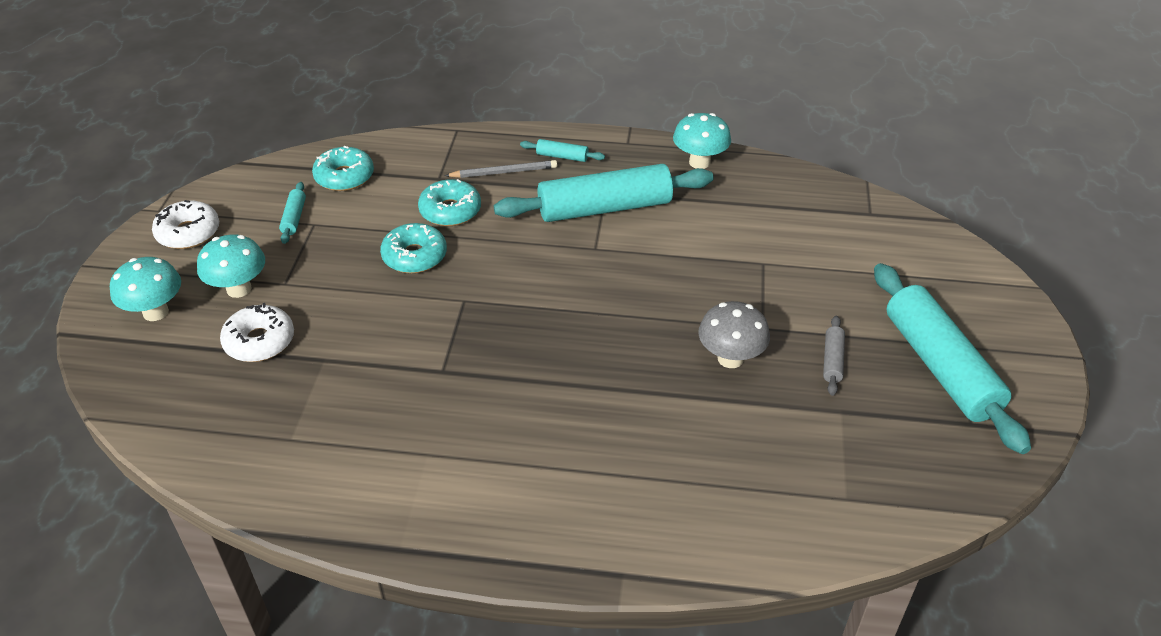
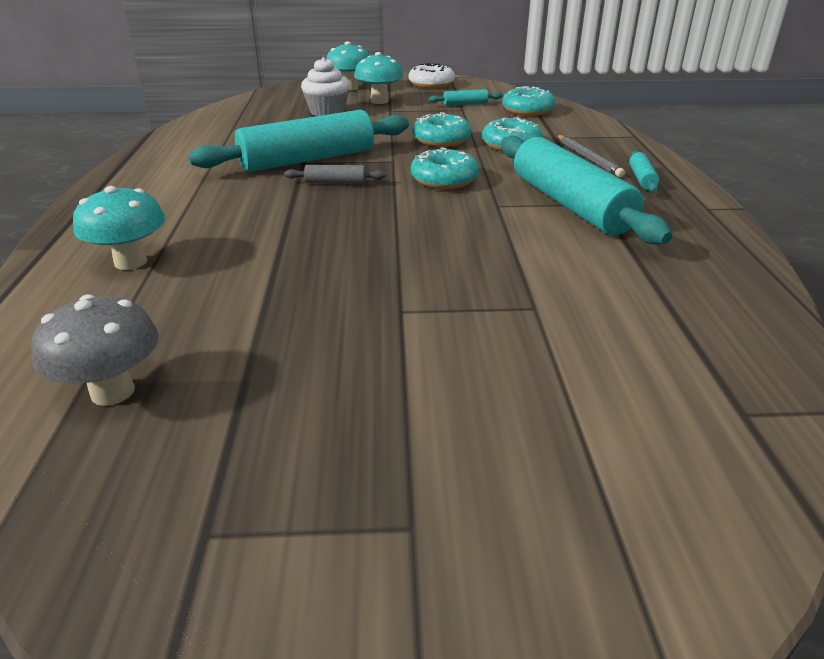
camera: 80 degrees right, 10 degrees down
(259, 341) = (327, 111): white donut -> white cupcake
(528, 271) = (444, 179): none -> turquoise donut
(699, 162) = (719, 253): turquoise mushroom -> turquoise mushroom (131, 262)
(730, 358) = (338, 290): grey mushroom -> grey mushroom (112, 391)
(832, 360) = (347, 370): grey rolling pin -> grey rolling pin (335, 183)
(940, 367) = (349, 495): turquoise rolling pin -> turquoise rolling pin (307, 160)

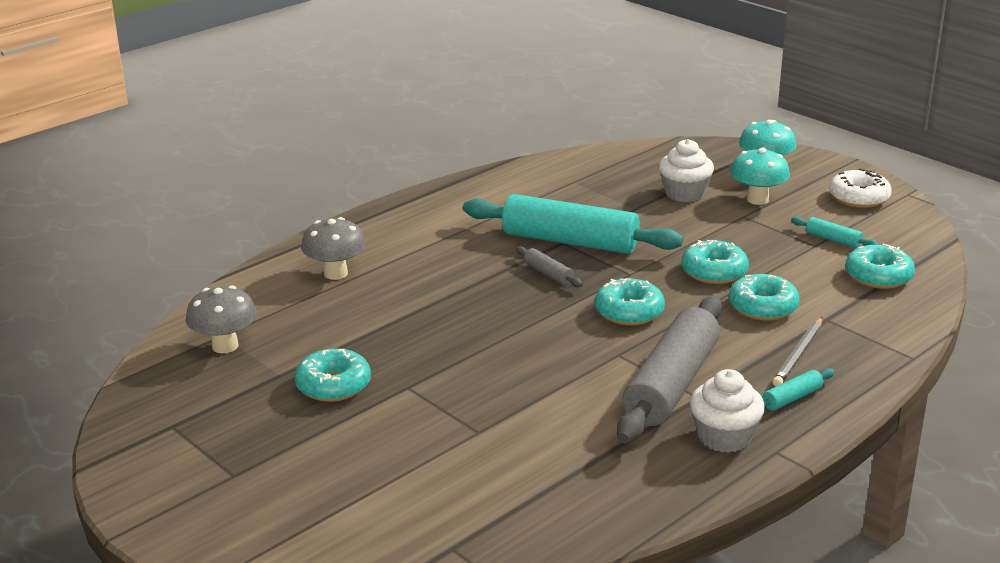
camera: 50 degrees right, 5 degrees down
(131, 262) = (335, 273): turquoise mushroom -> grey mushroom
(328, 352) = (333, 385): none -> turquoise donut
(570, 205) = (671, 384): turquoise rolling pin -> grey rolling pin
(669, 216) = (724, 437): none -> white cupcake

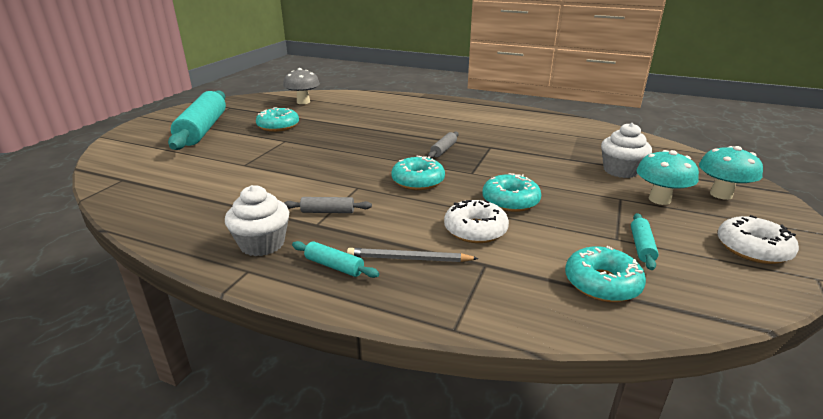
camera: 65 degrees right, 0 degrees up
(335, 273) = (390, 106): grey mushroom -> none
(570, 241) = (493, 148): turquoise rolling pin -> turquoise rolling pin (203, 129)
(671, 384) = (328, 211): grey rolling pin -> grey rolling pin, size x0.41
(763, 307) = (475, 230): turquoise donut -> white donut

